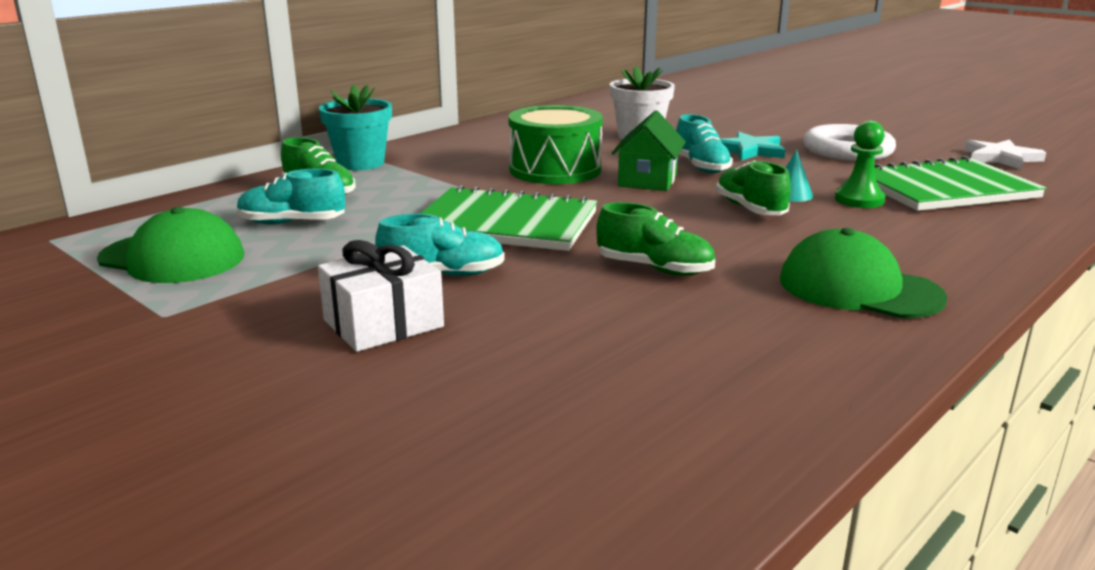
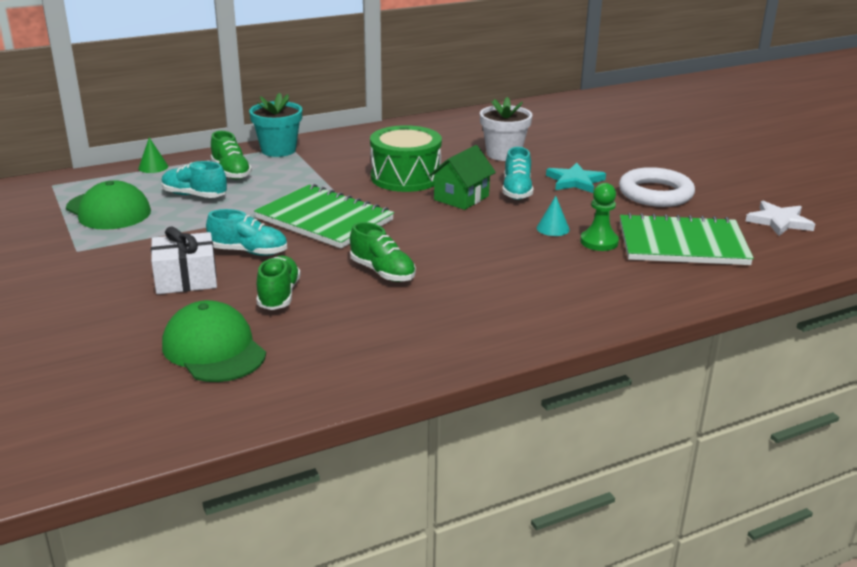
camera: 20 degrees right, 5 degrees up
(197, 200) = (153, 167): none -> green cone
(750, 209) = (505, 236): green shoe -> green shoe (279, 295)
(859, 288) = (499, 313): green cap -> green cap (214, 349)

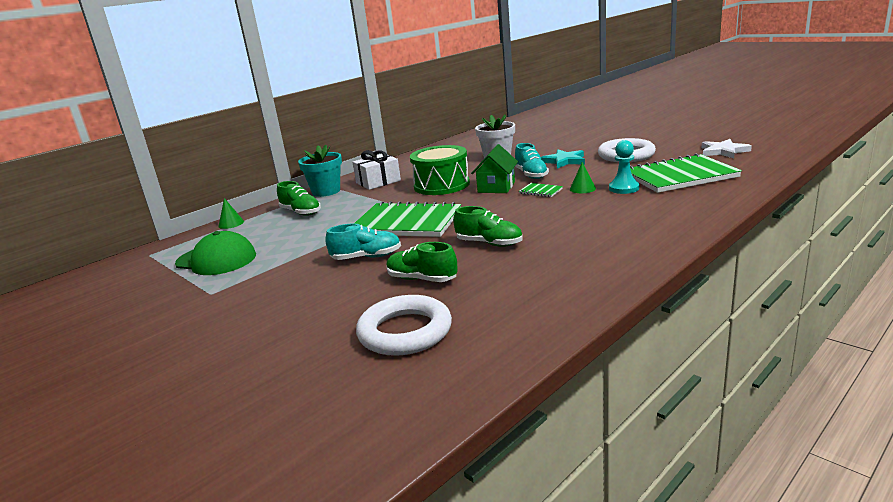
camera: 15 degrees left, 5 degrees down
(186, 279) = (330, 288): white gift -> white gift (378, 182)
(194, 195) = (284, 233): turquoise shoe -> none
(214, 349) = (405, 332): green cap -> white ring
(279, 295) = (422, 279): green shoe -> green shoe turned 45 degrees counterclockwise
(503, 218) = (540, 191): none -> green notebook
(553, 228) = (582, 189): turquoise cone -> green cone
(599, 242) = (624, 188): green pawn -> turquoise pawn

